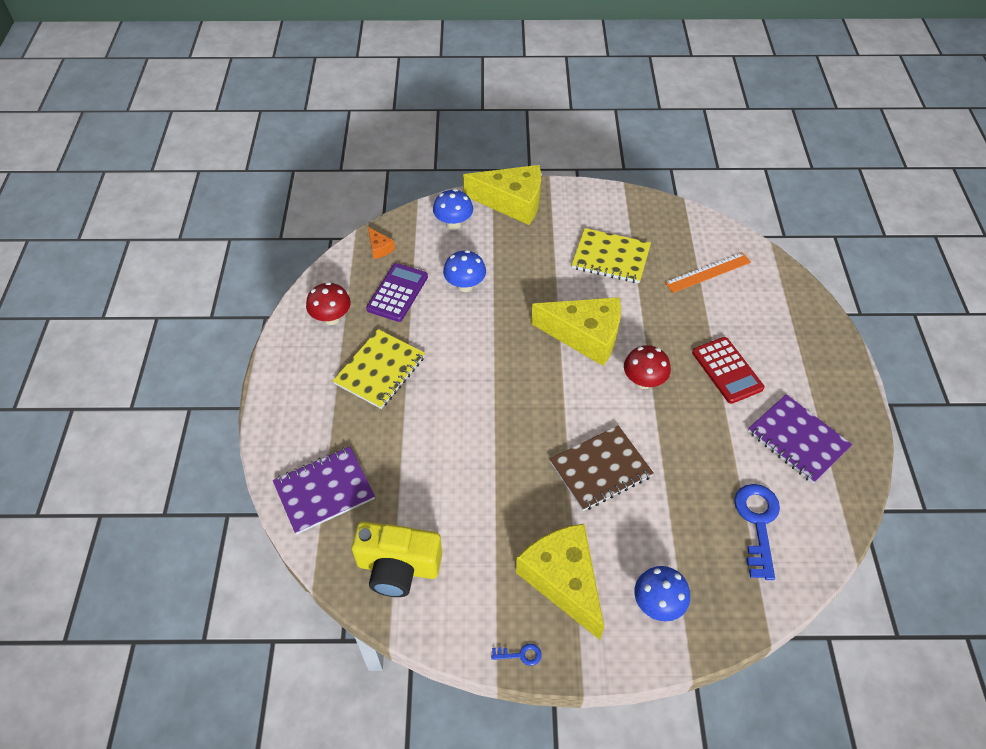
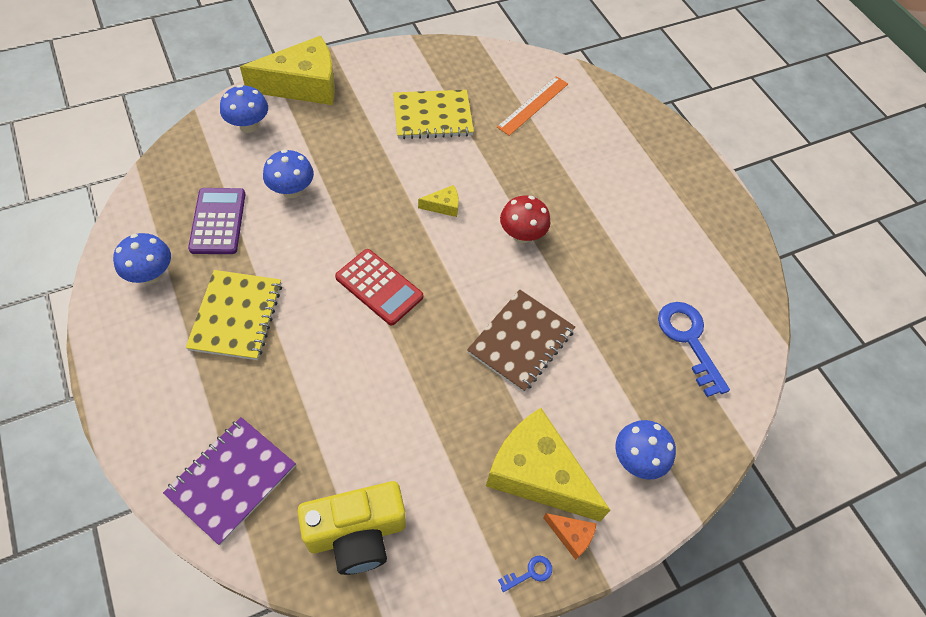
camera: 30 degrees left, 5 degrees up
(331, 318) = (151, 274): red mushroom -> blue mushroom
(379, 248) = (174, 176): orange cheese -> orange cheese (571, 535)
(585, 335) = (443, 206): yellow cheese -> yellow cheese, size x0.42
(727, 370) = (594, 198): red calculator -> red calculator (379, 287)
(797, 440) = (686, 245): purple notebook -> none

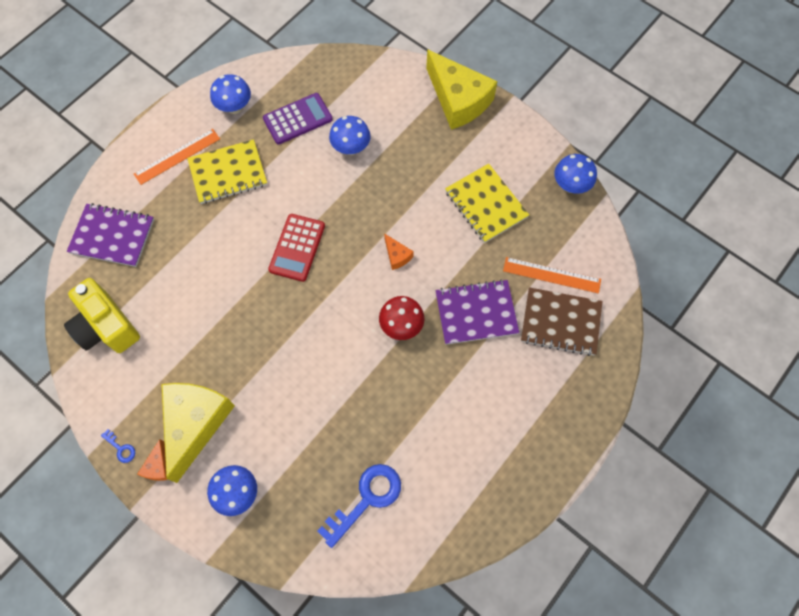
camera: 70 degrees right, 10 degrees up
(171, 361) = (177, 156): none -> orange ruler
(248, 126) = (394, 88): blue mushroom -> blue mushroom (570, 185)
(443, 206) = (397, 255): yellow cheese -> orange cheese
(521, 341) = (300, 367): brown notebook -> brown notebook (560, 322)
(540, 173) = (476, 313): none -> purple notebook

